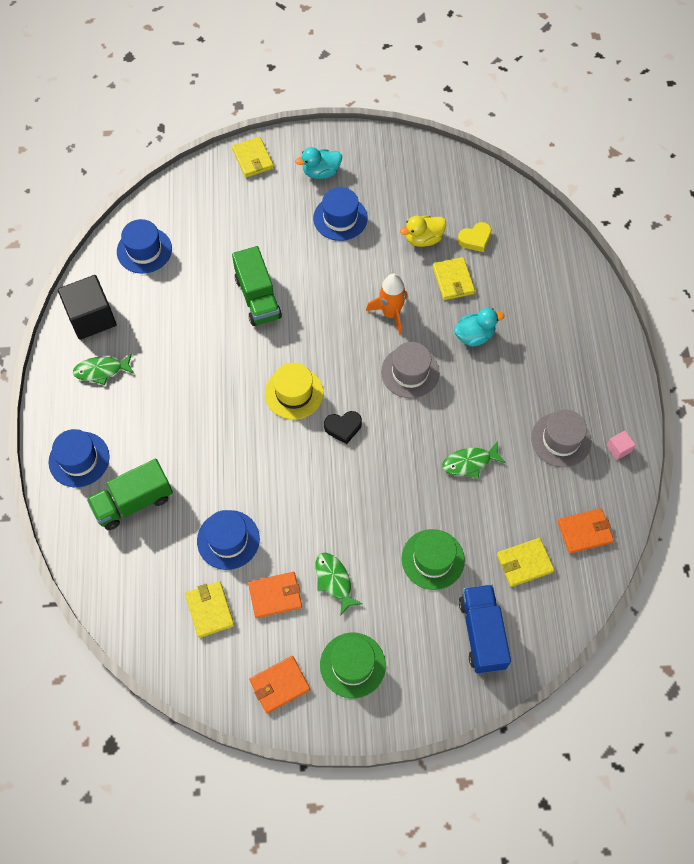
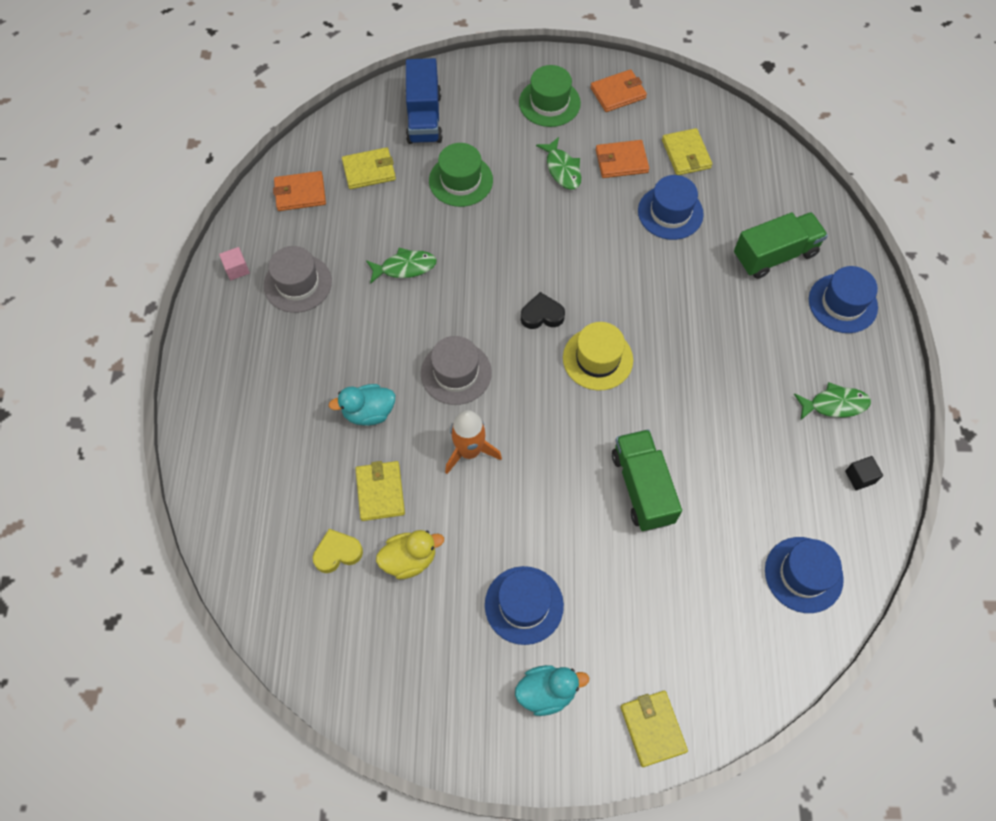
camera: 175 degrees left, 0 degrees up
(91, 317) = (860, 477): black cube -> black cube, size x0.44

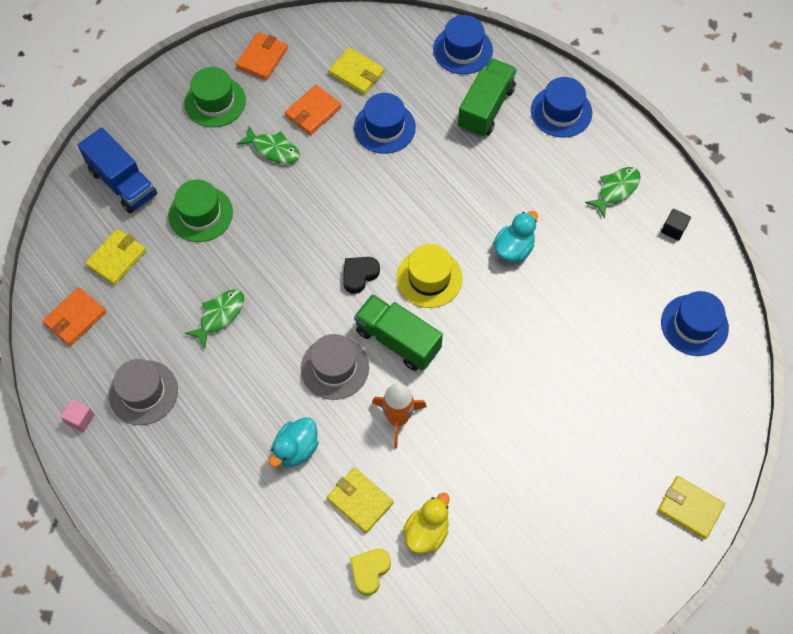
camera: 40 degrees left, 0 degrees up
(524, 605) = (535, 497): blue hat -> blue hat (462, 50)
(547, 692) = (602, 543): turquoise duck -> turquoise duck (514, 248)
(642, 488) = (541, 348): green truck -> green truck (397, 340)

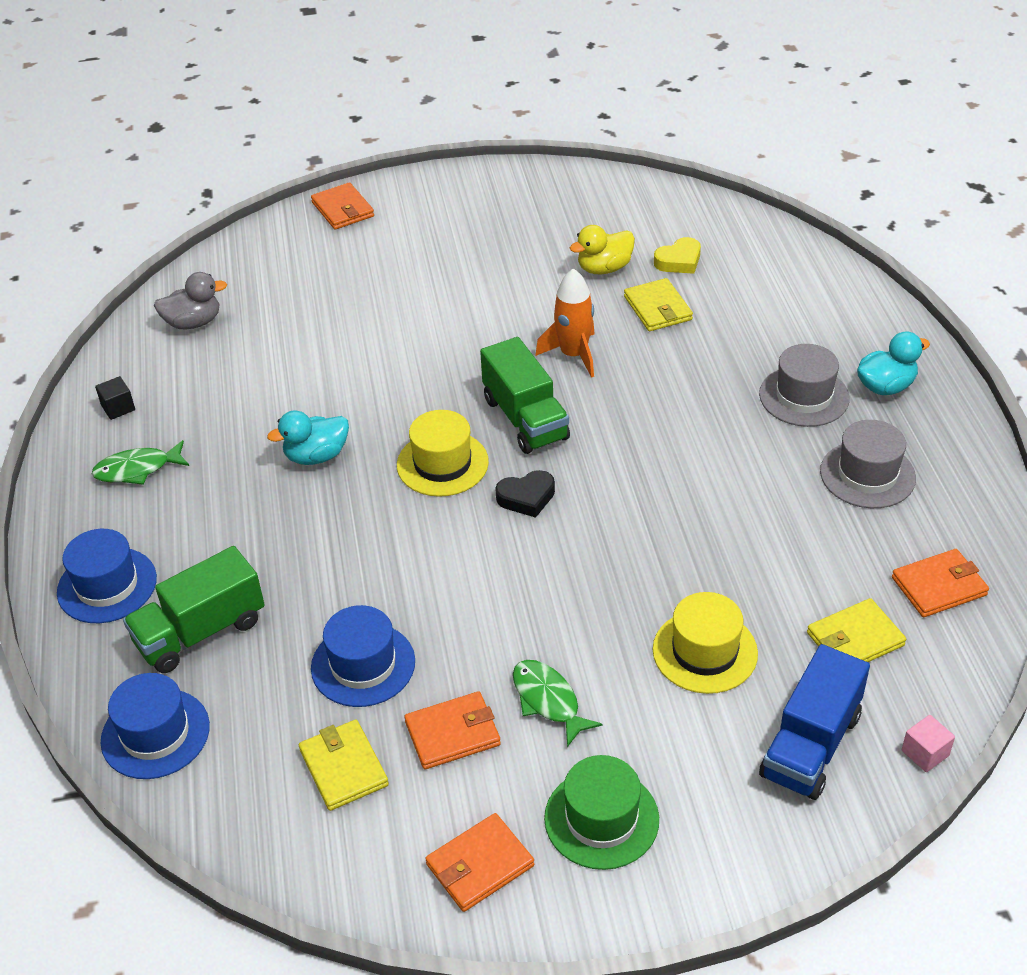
camera: 150 degrees left, 20 degrees down
(80, 419) = (959, 476): pink cube -> pink cube (925, 753)
(123, 183) = (810, 745): blue truck -> blue truck turned 135 degrees counterclockwise
(200, 214) = (705, 651): green hat -> yellow hat
(219, 315) = (734, 519): green fish -> none
(296, 449) = (704, 367): turquoise duck -> turquoise duck (885, 386)
(334, 368) = (616, 419): grey hat -> grey hat (804, 396)
(690, 508) = (342, 209): yellow wallet -> orange wallet
(694, 325) = (193, 323): blue hat -> grey duck

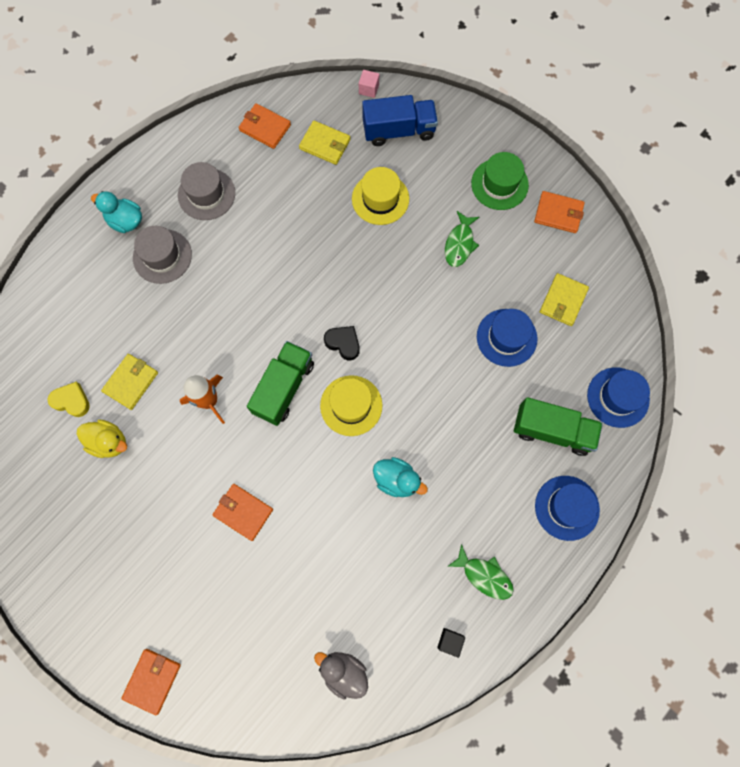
camera: 130 degrees left, 30 degrees up
(453, 733) = (509, 270): orange wallet -> orange wallet (243, 512)

